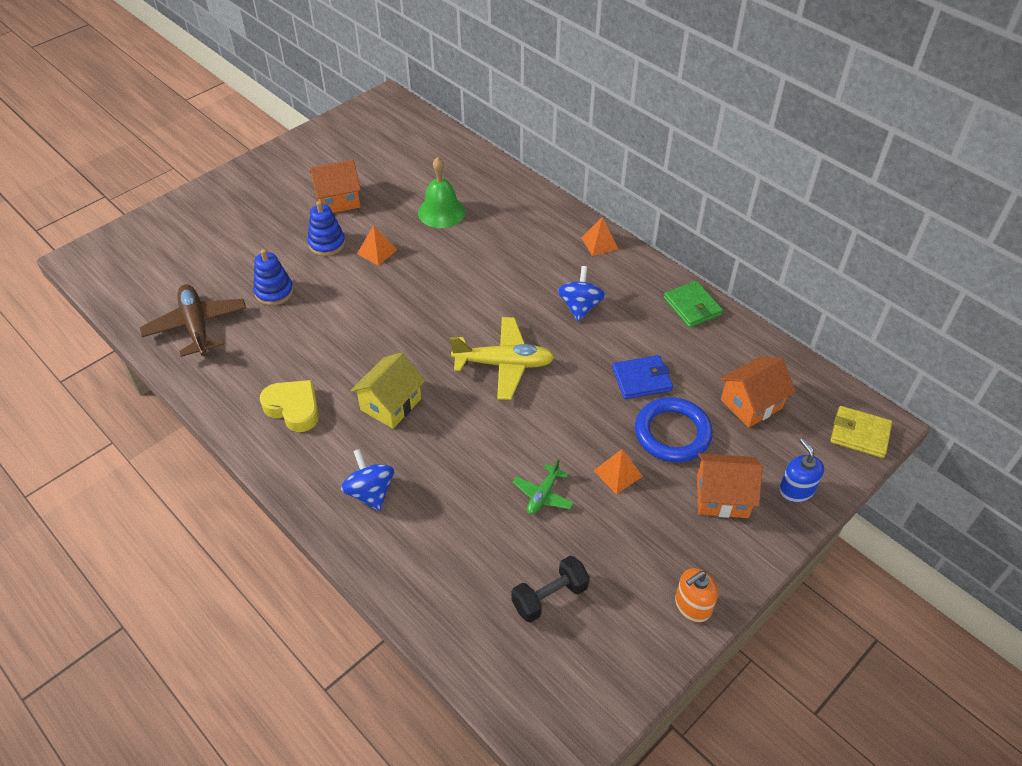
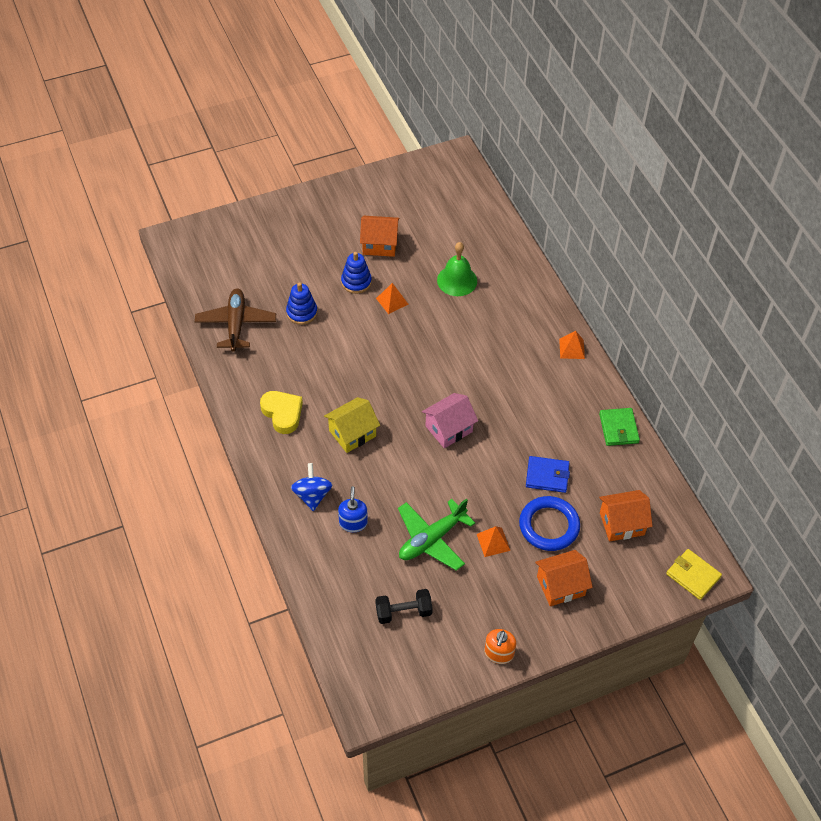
camera: 20 degrees right, 5 degrees up
(504, 364) = (448, 429): yellow plane -> pink house
(543, 495) = (431, 539): green plane -> green plane, size x1.83
(580, 307) = (529, 400): blue spinning top -> none
(692, 605) = (499, 653): orange soap dispenser -> orange soap dispenser turned 60 degrees counterclockwise
(722, 497) = (560, 586): orange house -> orange house turned 45 degrees counterclockwise
(796, 490) = (619, 600): blue soap dispenser -> blue soap dispenser (353, 523)

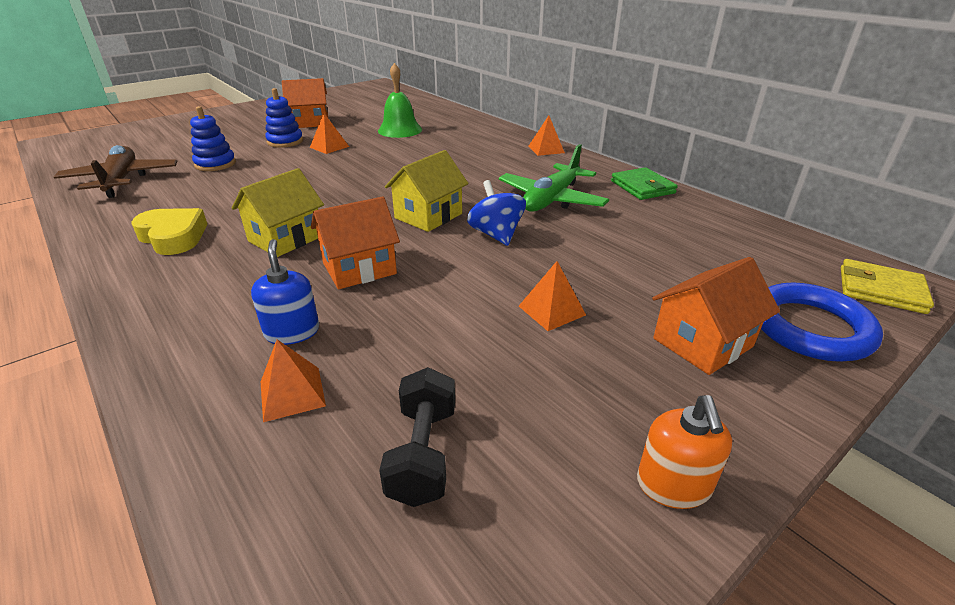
camera: 15 degrees left, 20 degrees down
(312, 495) = (213, 311): blue spinning top -> blue spinning top (496, 235)
(351, 564) = (292, 393): none -> orange pyramid
(403, 612) = (423, 453): black dumbbell -> black dumbbell turned 60 degrees counterclockwise
(431, 539) = (444, 326): green plane -> green plane (551, 199)
(448, 429) = (428, 216): pink house -> yellow house
(547, 476) = (586, 233): blue wallet -> none
(549, 526) = (625, 277): blue ring -> blue ring (810, 328)
(621, 523) = (725, 257): orange house -> orange house (359, 268)

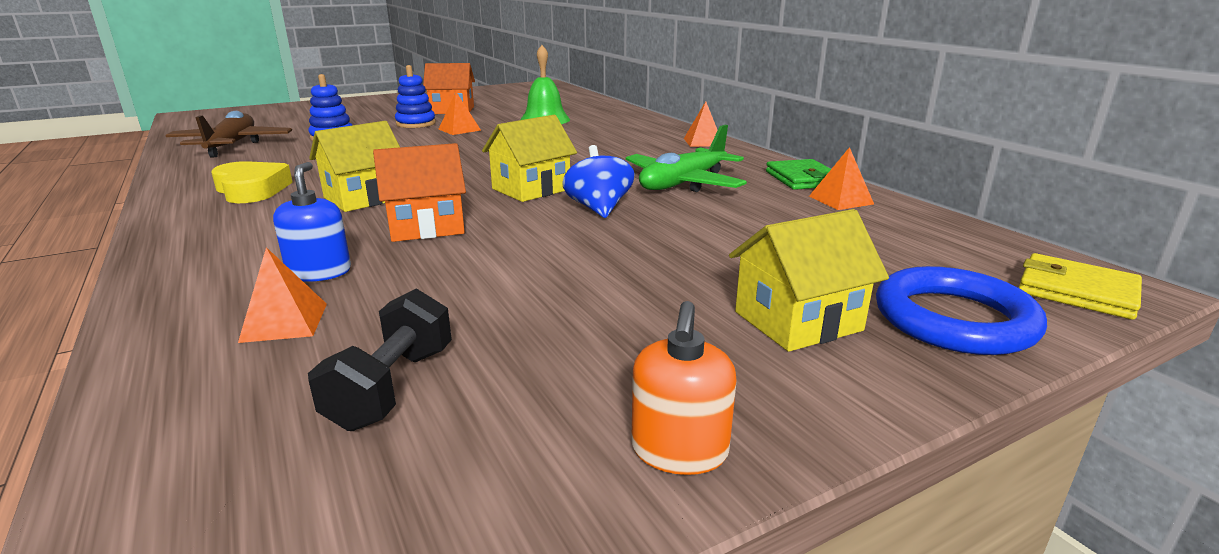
camera: 10 degrees right, 10 degrees down
(551, 310) = (624, 277): orange pyramid -> orange pyramid (840, 200)
(702, 342) = (797, 321): orange house -> yellow house

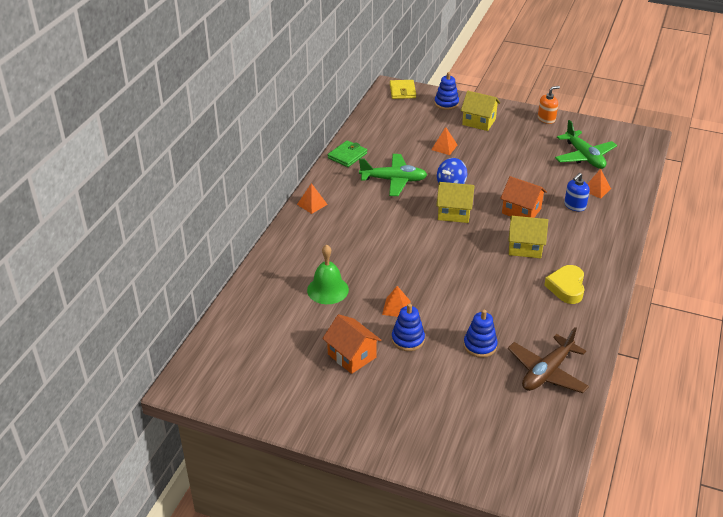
camera: 130 degrees left, 15 degrees up
(392, 387) = (584, 157): black dumbbell -> green plane
(840, 200) = (366, 140): orange pyramid -> orange pyramid (444, 147)
(954, 319) = (446, 103): blue ring -> blue stacking toy

